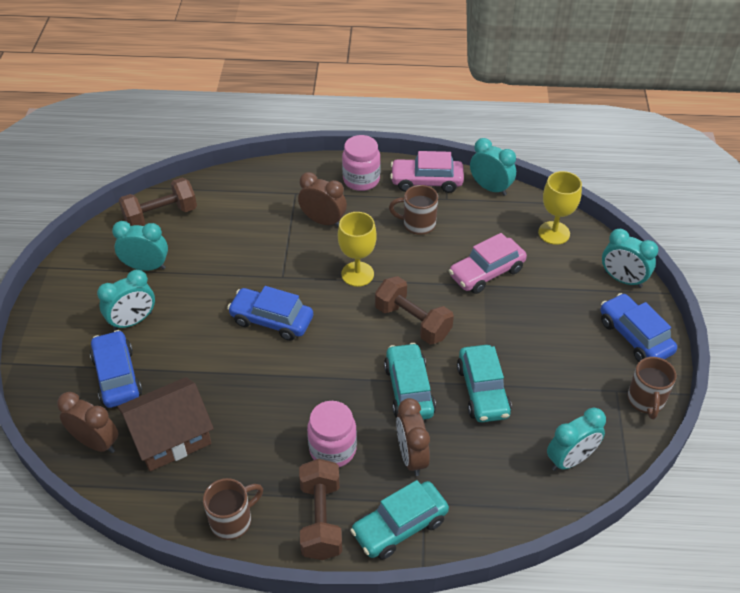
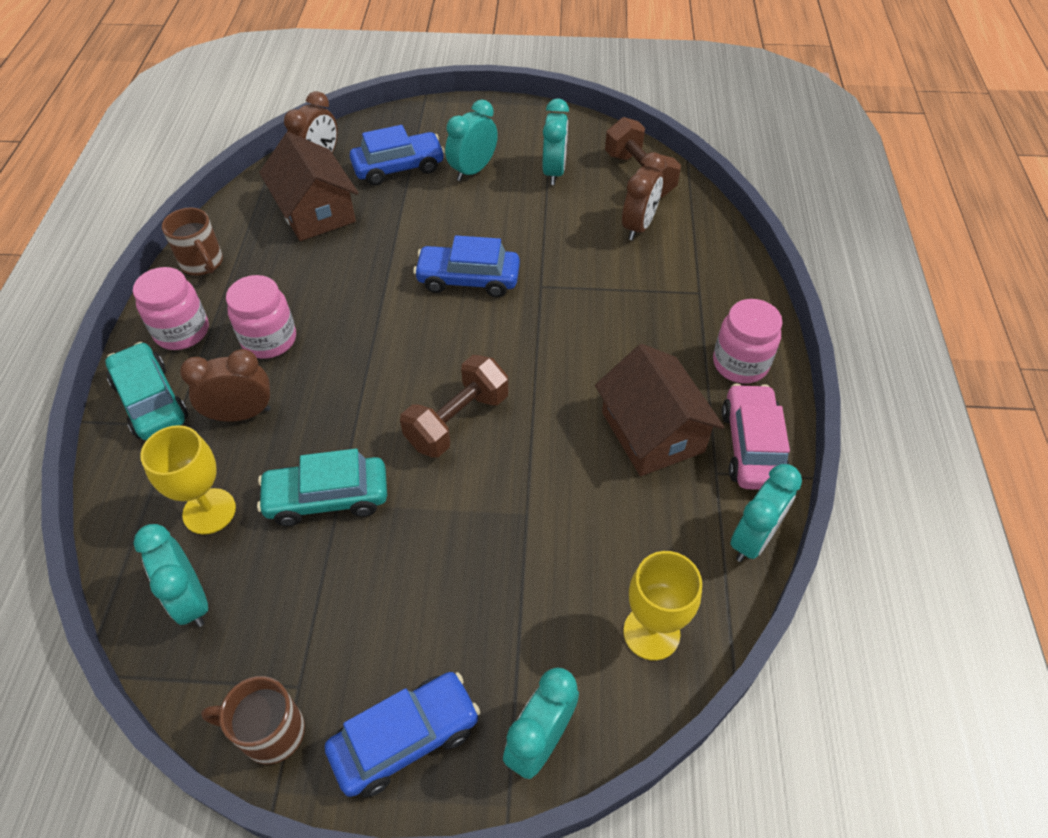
camera: 90 degrees right, 5 degrees up
(133, 321) = (473, 170): turquoise clock -> turquoise clock turned 75 degrees clockwise
(271, 320) = (468, 279): blue car -> blue car turned 105 degrees counterclockwise
(321, 519) = (182, 332): brown dumbbell -> pink jar
(323, 221) = (646, 323): brown clock -> brown clock (638, 226)
(357, 274) = (546, 360): yellow goblet -> yellow goblet (209, 511)
(409, 390) = (342, 414): turquoise car -> none
(417, 224) = (652, 432): brown mug -> brown house
(486, 272) = (553, 519): pink car -> none

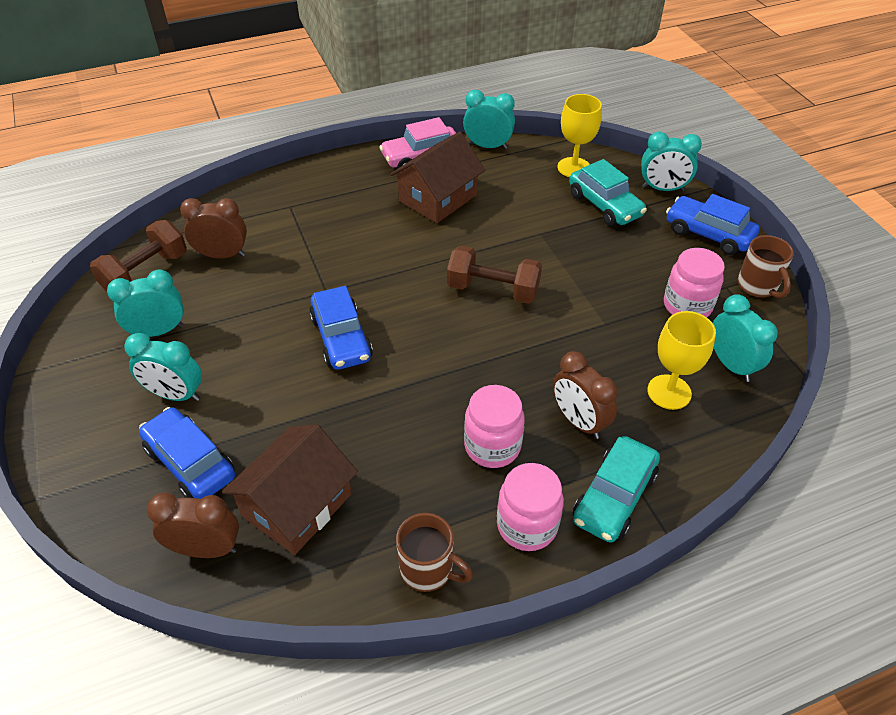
camera: 115 degrees left, 5 degrees down
(190, 599) = (731, 364): turquoise clock -> turquoise clock turned 60 degrees counterclockwise
(202, 263) = (428, 569): brown mug -> brown mug turned 90 degrees clockwise
(327, 498) = (605, 331): turquoise car -> turquoise car (604, 205)
(740, 364) = (353, 174): pink jar -> pink jar (687, 306)

